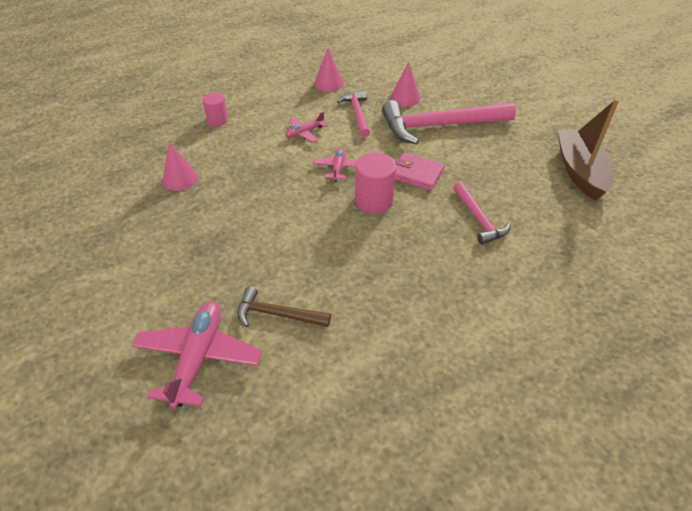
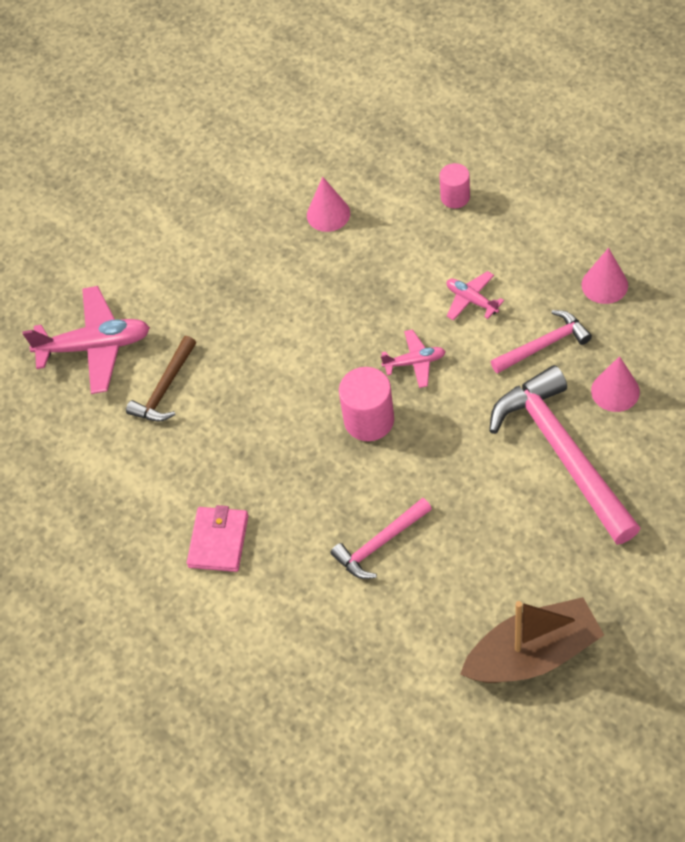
camera: 80 degrees right, 10 degrees up
(277, 314) = (165, 389): brown hammer -> brown hammer turned 150 degrees counterclockwise
(416, 174) = (440, 452): pink wallet -> pink wallet (218, 541)

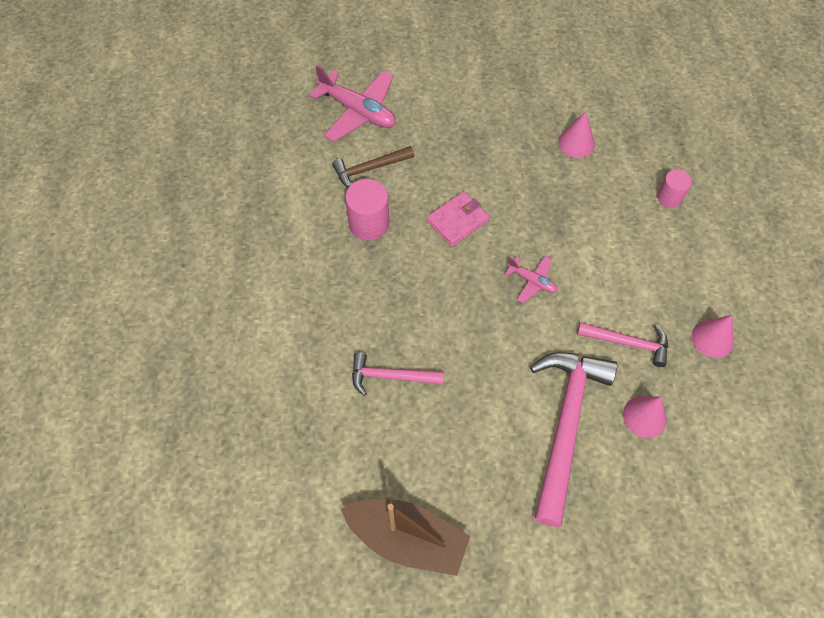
camera: 35 degrees right, 5 degrees up
(218, 541) = (302, 287): pink wallet -> pink wallet (457, 220)
(369, 420) = (466, 293): pink cylinder -> pink cylinder (369, 223)
(471, 300) = (610, 272): pink plane -> none

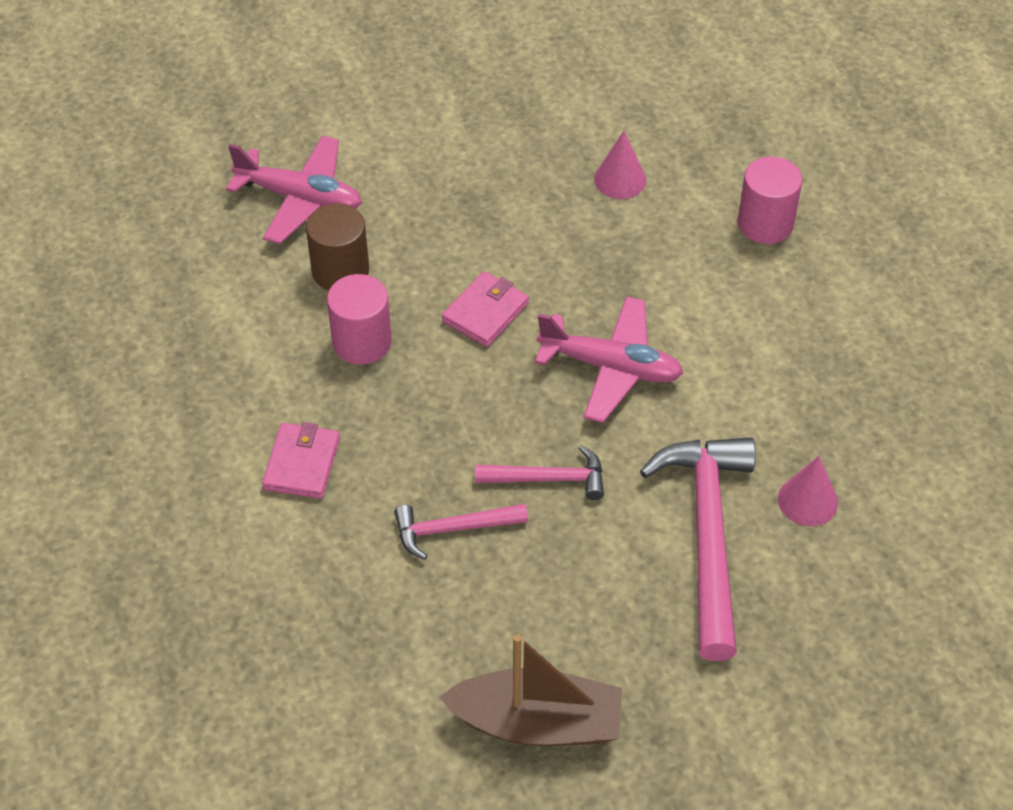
camera: 15 degrees left, 10 degrees down
(304, 303) = (302, 464): none -> pink wallet
(369, 169) = (340, 271): brown hammer -> brown cylinder
(532, 281) = (611, 367): pink plane -> pink plane, size x1.90
(628, 343) = (761, 416): pink hammer -> pink hammer (548, 479)
(669, 197) = (765, 223): pink cylinder -> pink cylinder, size x1.58
(712, 339) = (869, 387): pink cone -> none

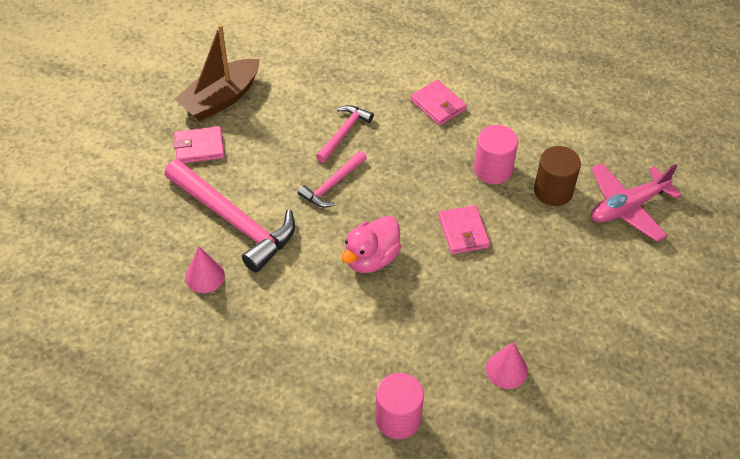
camera: 130 degrees right, 0 degrees up
(611, 367) = (371, 258): pink plane -> pink duck
(643, 672) = (199, 147): none -> pink wallet

